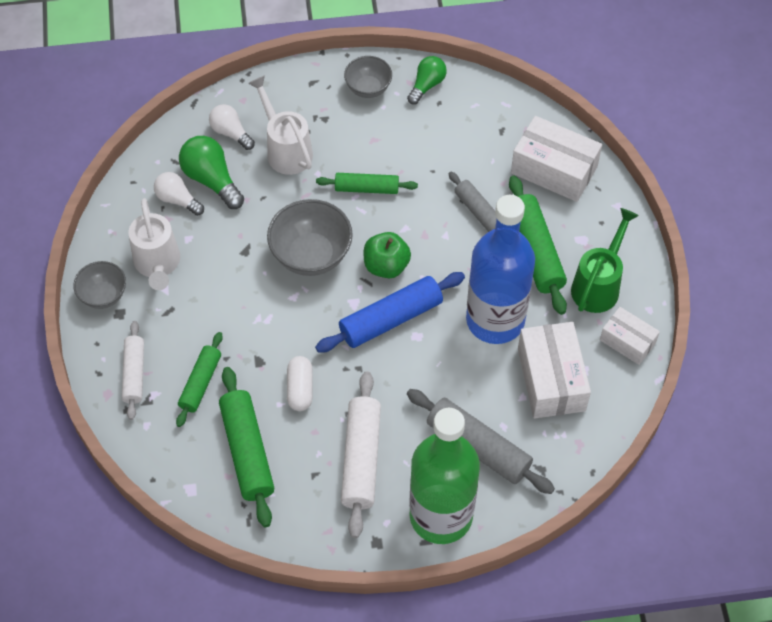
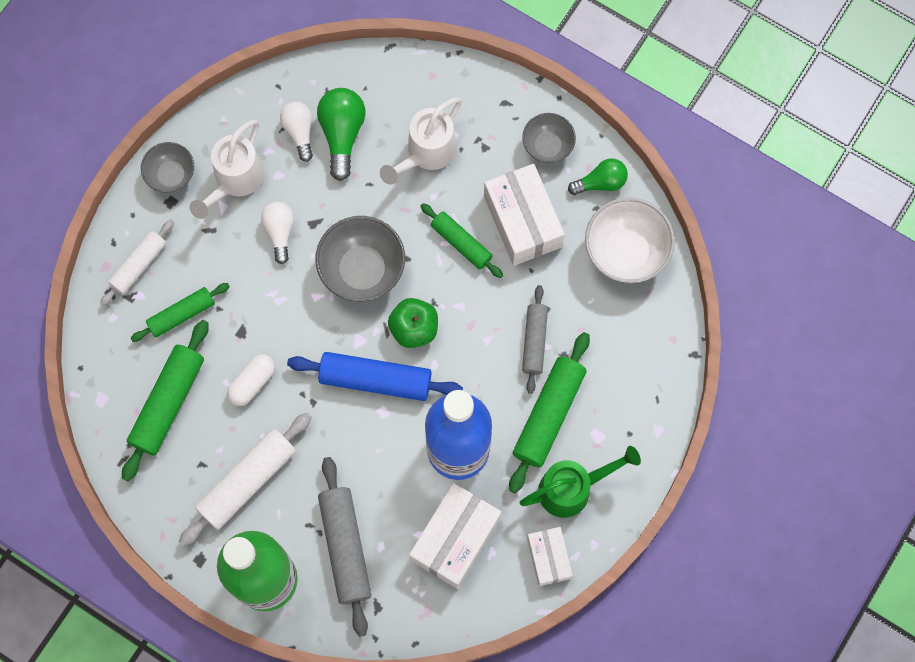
camera: 40 degrees right, 15 degrees up
(231, 133) = (395, 100): white light bulb -> white light bulb (280, 232)
(286, 150) = (426, 153): white watering can -> white watering can turned 150 degrees counterclockwise
(486, 115) = (625, 252): none -> white bowl
(554, 170) = (635, 352): white box -> white box (522, 221)

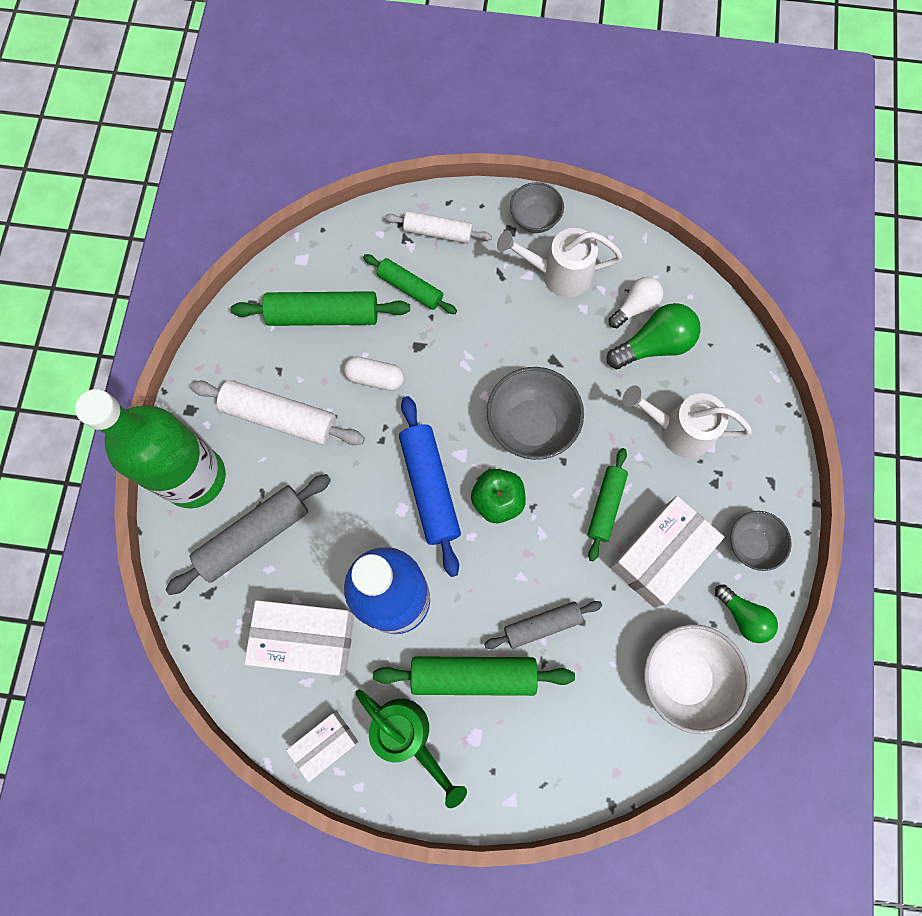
camera: 65 degrees right, 0 degrees up
(280, 232) = (530, 335): white light bulb -> none

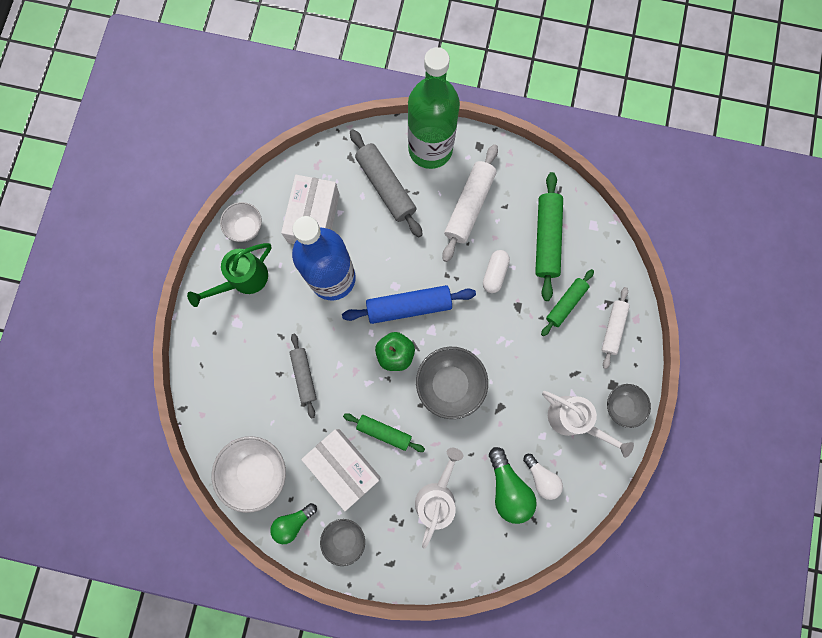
camera: 95 degrees right, 5 degrees up
(325, 744) = (245, 227): white box -> white bowl
(473, 676) = (276, 325): green rolling pin -> none
(558, 274) = (573, 419): white watering can -> white watering can turned 120 degrees clockwise

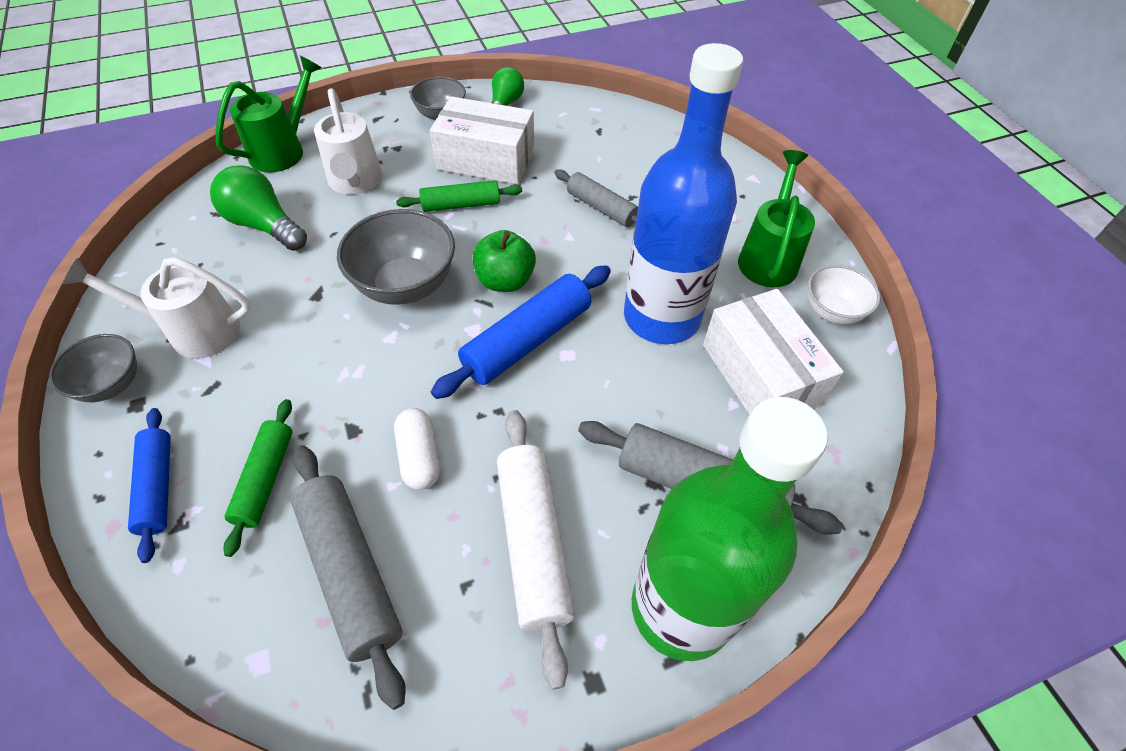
camera: 145 degrees right, 25 degrees down
(257, 471) = (577, 120): white bowl -> none
(469, 564) = (283, 150): none -> green watering can
(541, 478) = (220, 253): white light bulb -> none
(547, 239) = (350, 572): green rolling pin -> grey rolling pin
(613, 328) = (157, 487): white rolling pin -> blue rolling pin

